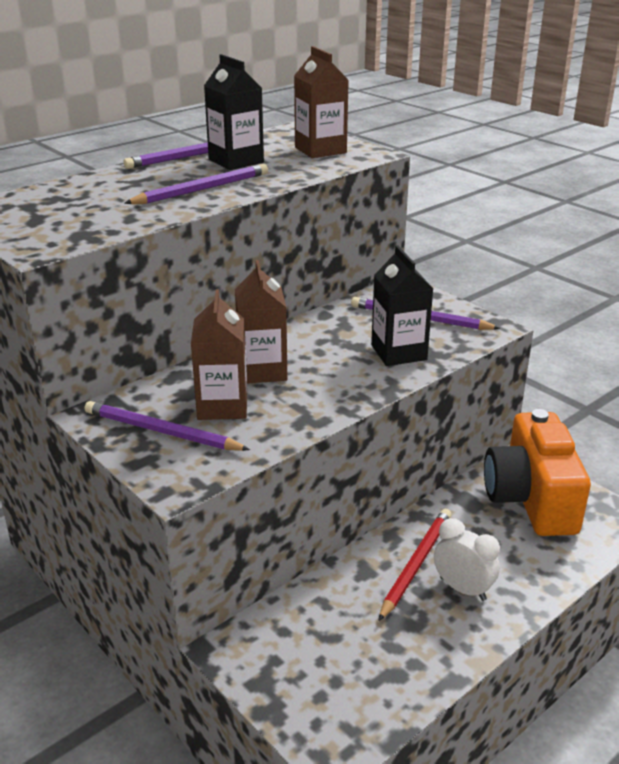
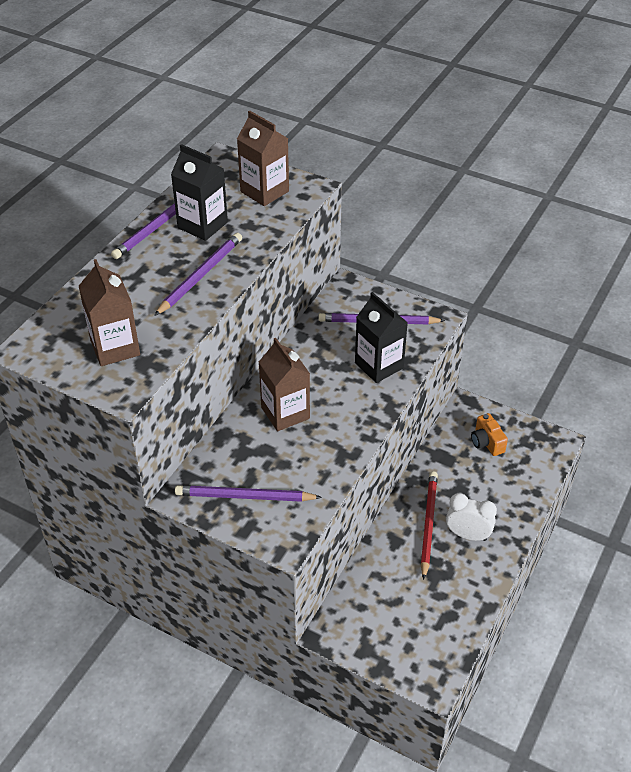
camera: 20 degrees left, 15 degrees up
(222, 406) = (275, 458): brown carton -> brown carton (115, 347)
(530, 499) = (486, 442): orange camera -> orange camera, size x0.42

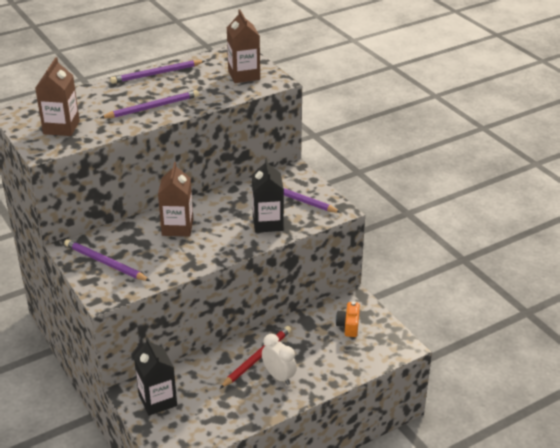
camera: 30 degrees right, 10 degrees down
(202, 225) = (184, 82): black carton -> black carton (157, 400)

